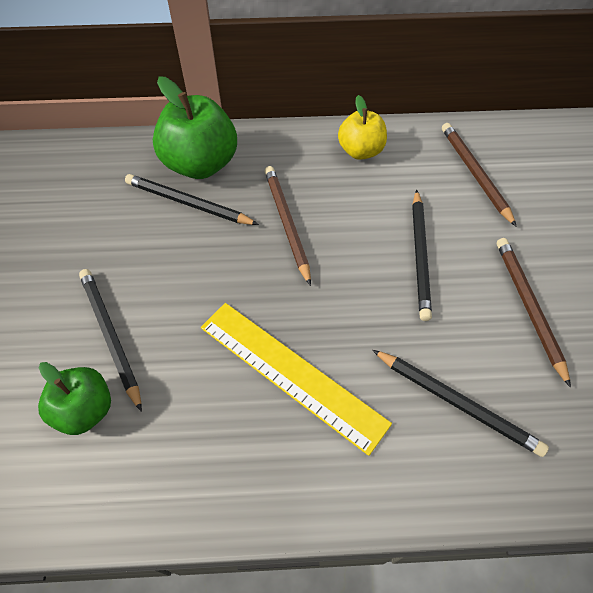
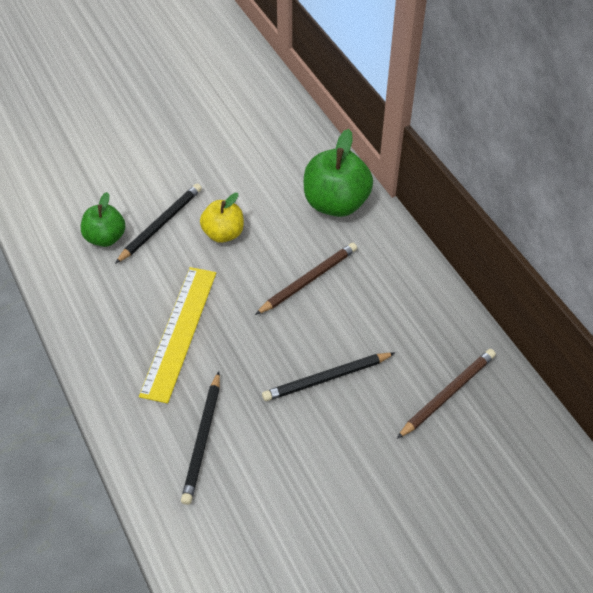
camera: 65 degrees right, 5 degrees down
(188, 203) = (293, 213): black pencil -> none
(360, 151) = (420, 300): yellow apple -> yellow apple (223, 233)
(529, 307) = (315, 469): brown pencil -> none

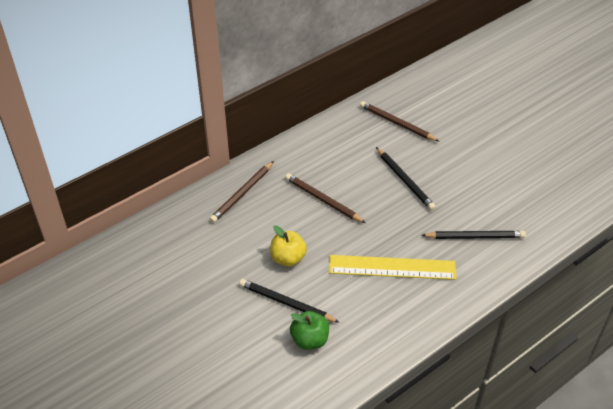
camera: 100 degrees left, 5 degrees down
(336, 203) = (242, 193): green apple -> brown pencil

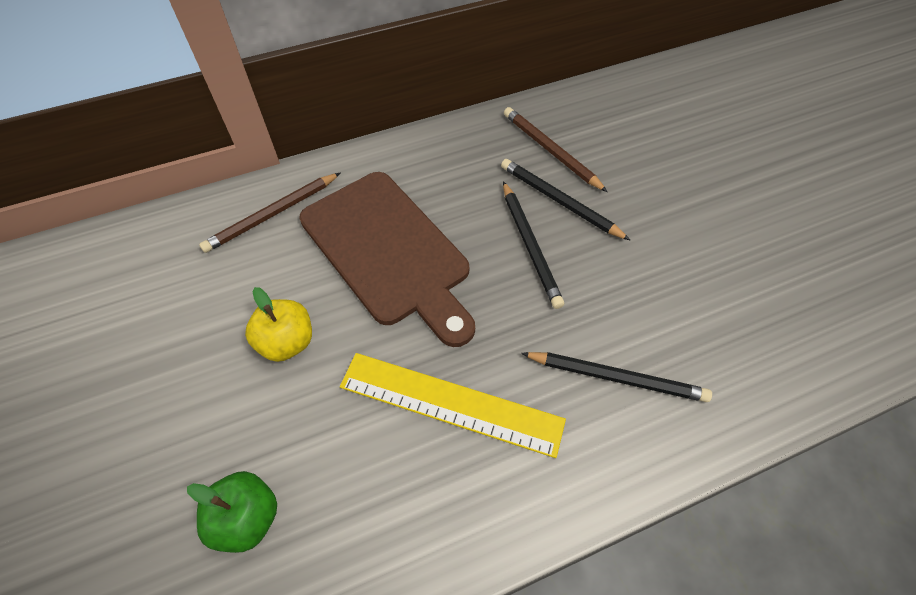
camera: 15 degrees right, 10 degrees up
(286, 303) = (244, 428): black pencil -> black pencil (560, 201)
(323, 200) = (388, 251): brown pencil -> brown cutting board

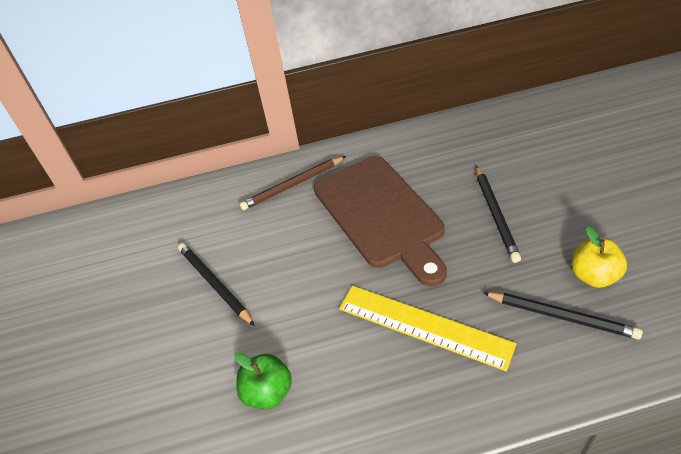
camera: 15 degrees right, 10 degrees down
(287, 342) = (300, 275): yellow apple -> yellow apple (593, 275)
(551, 151) = (518, 143): brown pencil -> none
(560, 201) = (523, 182): black pencil -> black pencil (215, 284)

